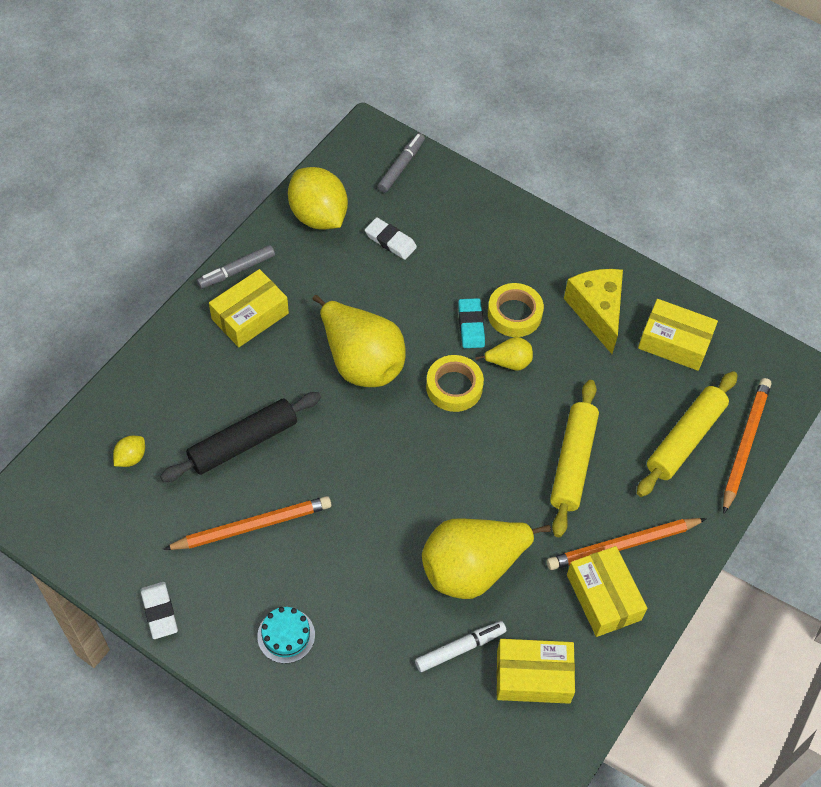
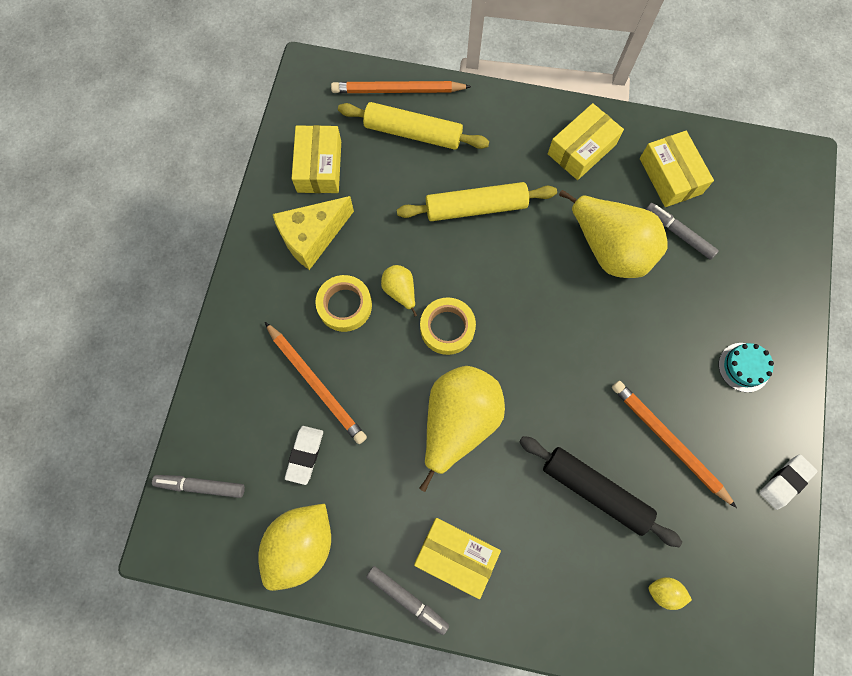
camera: 110 degrees left, 15 degrees up
(460, 649) = (678, 233): white marker -> grey marker
(471, 325) = (374, 338): turquoise eraser -> none
(623, 545) = (531, 149): orange pencil -> orange pencil (316, 384)

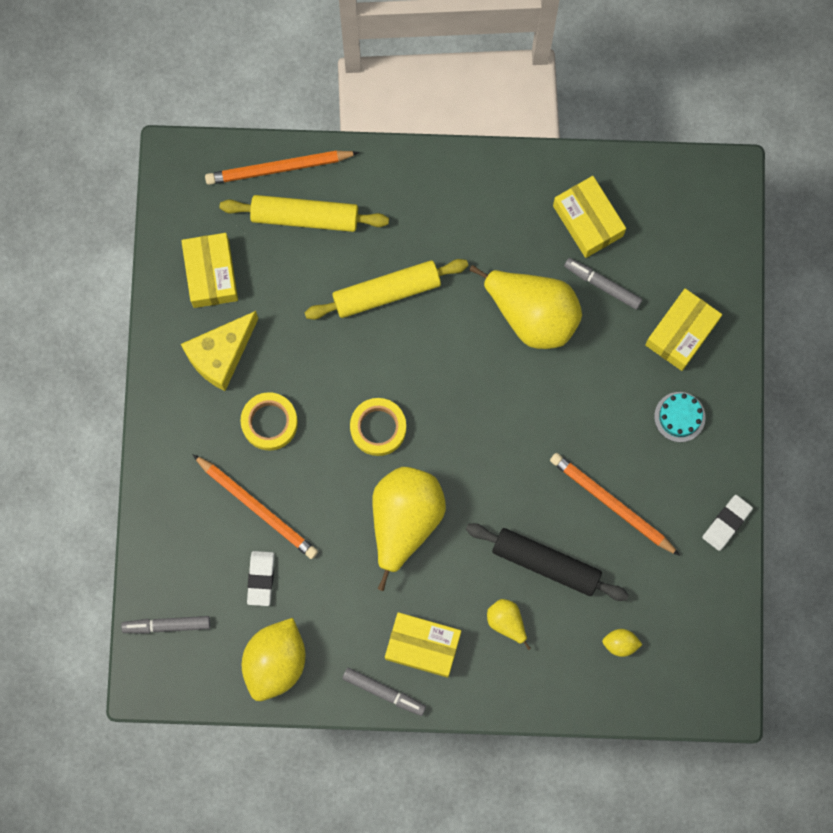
camera: 10 degrees left, 5 degrees up
(400, 291) = (323, 398): yellow pear -> yellow pear (506, 622)
(581, 149) = (490, 205): yellow box -> yellow box (681, 333)

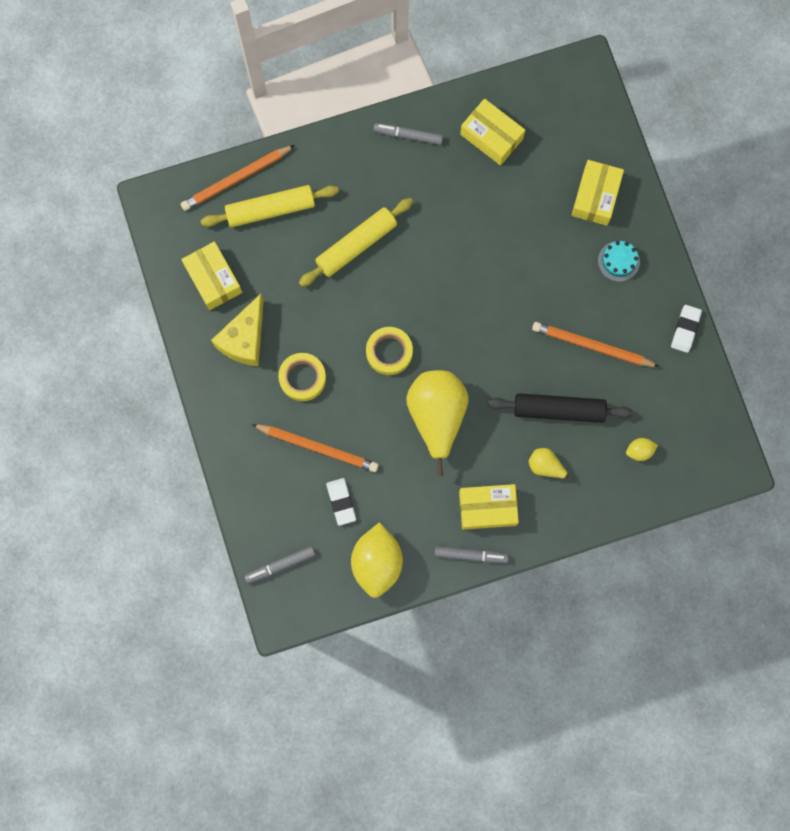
camera: 20 degrees left, 0 degrees up
(532, 314) = (476, 223): yellow pear -> none
(602, 285) = (521, 181): grey marker -> grey marker (408, 135)

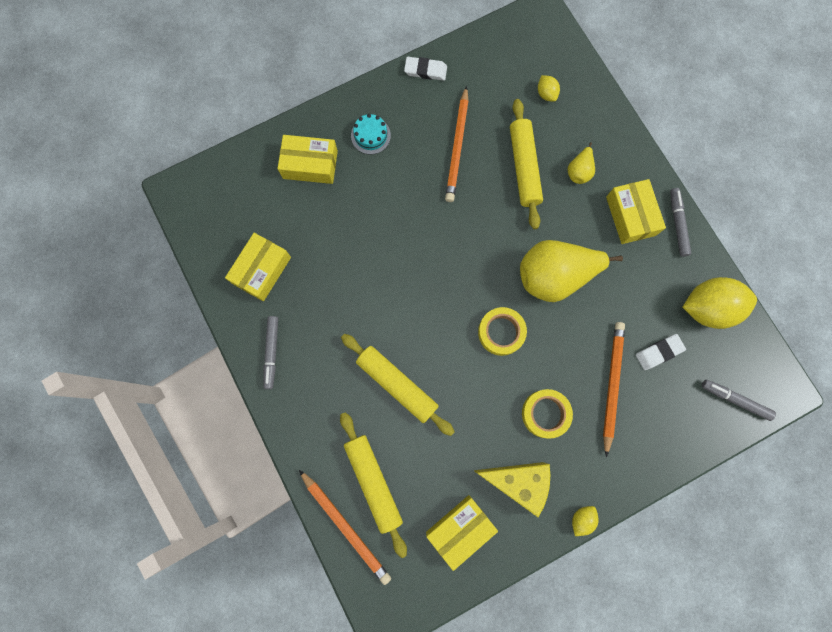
camera: 100 degrees left, 0 degrees up
(200, 391) = (581, 519): none -> yellow lemon
(280, 565) = (735, 400): grey marker -> grey marker turned 150 degrees clockwise
(558, 410) = (524, 167): black rolling pin -> yellow rolling pin

